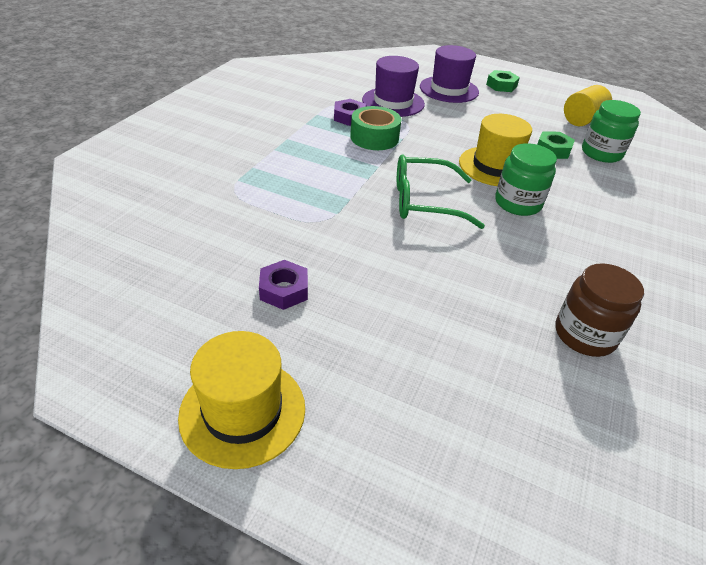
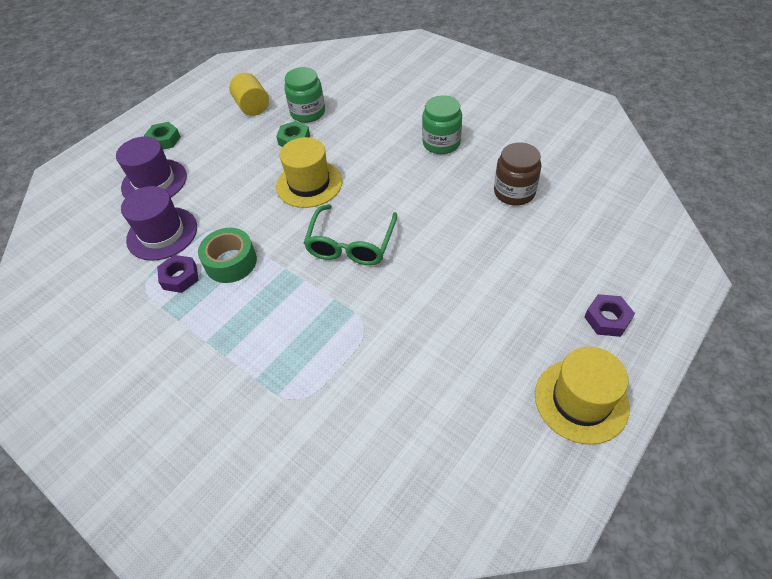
camera: 70 degrees left, 10 degrees up
(284, 290) = (455, 364): purple nut -> purple nut (607, 319)
(518, 203) = (366, 184): green jar -> green jar (441, 143)

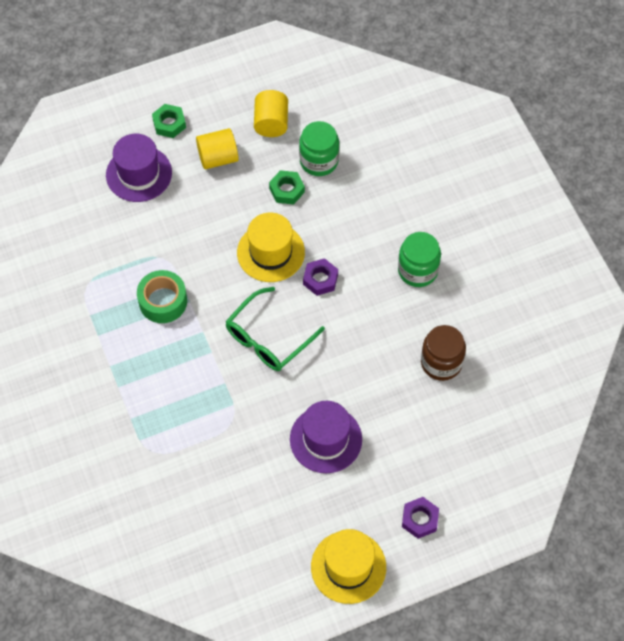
camera: 25 degrees right, 10 degrees up
(162, 233) = (121, 239): purple hat -> purple hat (326, 439)
(180, 277) = (116, 294): purple nut -> purple nut (320, 279)
(221, 144) = (218, 158): none -> yellow cylinder

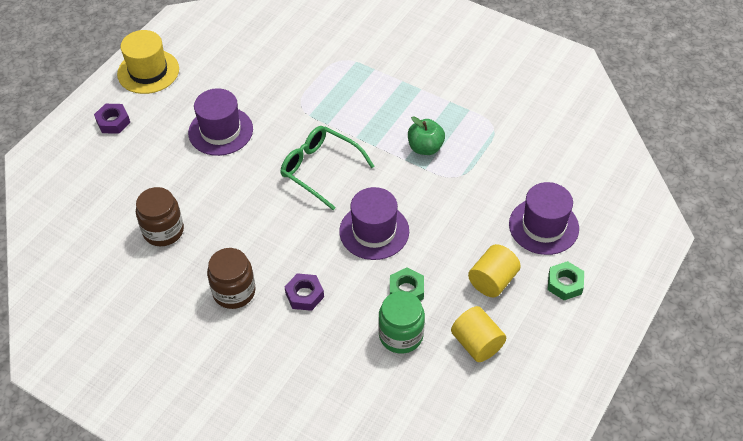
camera: 145 degrees right, 10 degrees down
(163, 301) = (425, 148): green tape -> green apple
(268, 338) = (320, 169): green glasses -> green glasses turned 60 degrees counterclockwise
(271, 252) = (374, 231): yellow hat -> purple hat
(320, 279) = (314, 235): purple nut -> purple nut (304, 295)
(417, 270) = (234, 292): green jar -> brown jar

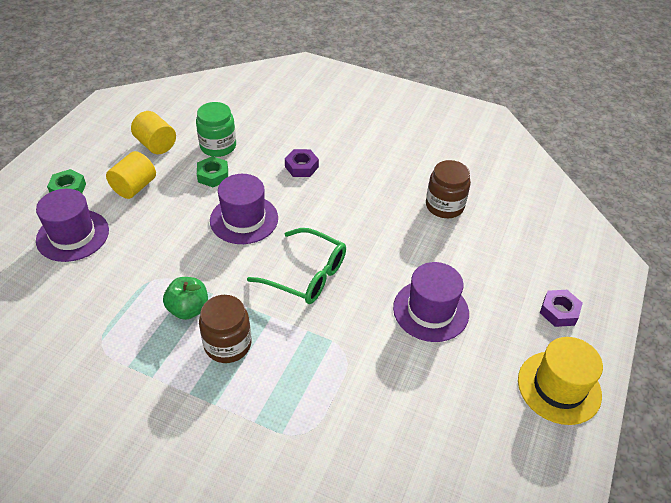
camera: 170 degrees right, 5 degrees down
(234, 292) = (362, 165): brown jar -> brown jar (228, 344)

